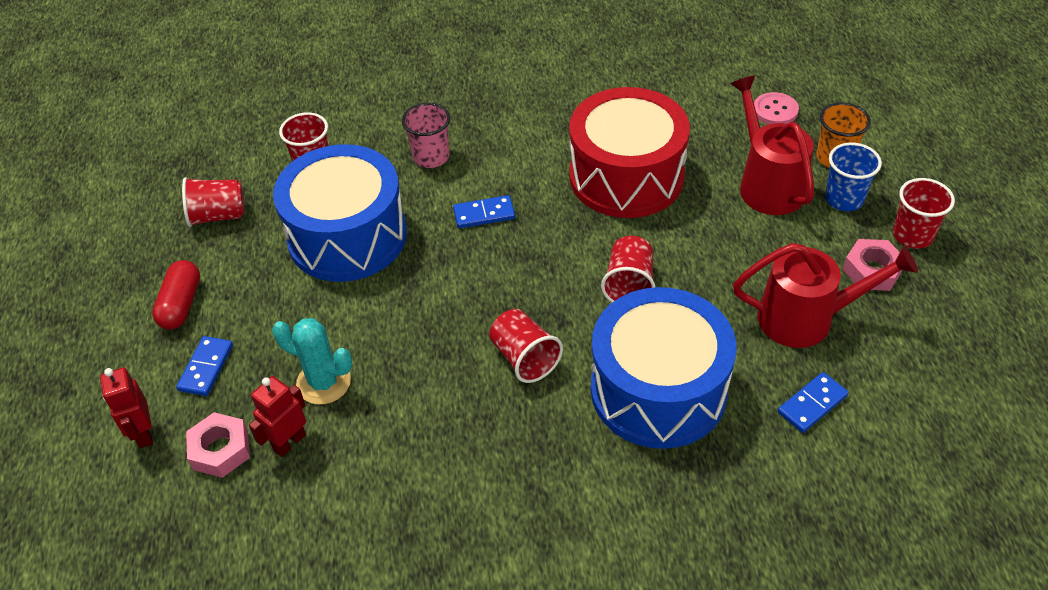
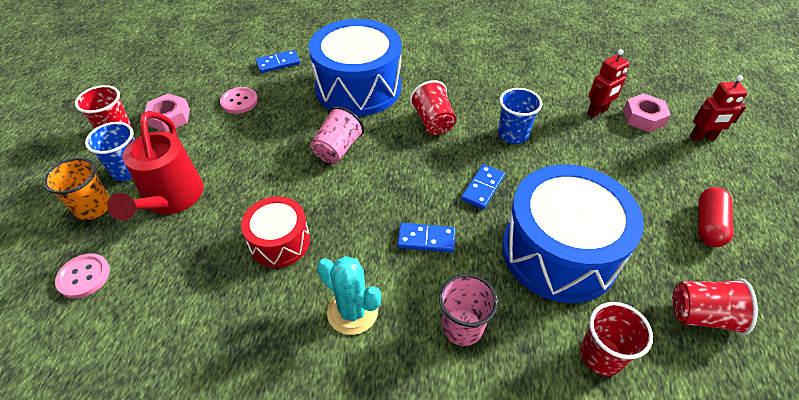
camera: 165 degrees left, 0 degrees up
(143, 433) = (702, 138): red robot -> red robot turned 90 degrees clockwise
(206, 368) = (669, 169): blue domino -> blue domino (483, 188)
(323, 382) = (576, 139): turquoise cactus -> turquoise cactus (352, 311)
(411, 367) = (513, 134): none -> blue cup
(626, 176) = (280, 242): red drum -> red drum, size x0.53
(629, 285) = (337, 149): red cup -> pink cup
(807, 318) = (239, 101): red watering can -> pink button

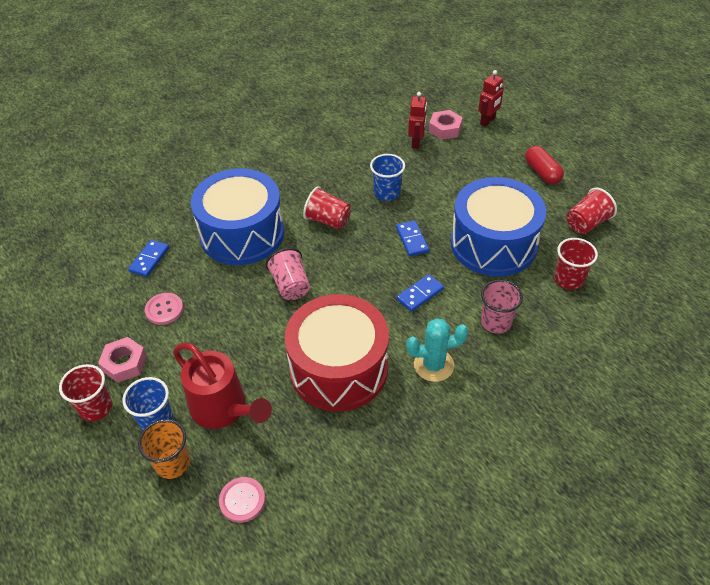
camera: 45 degrees left, 0 degrees up
(280, 242) = (339, 368): red drum -> red drum, size x1.87

